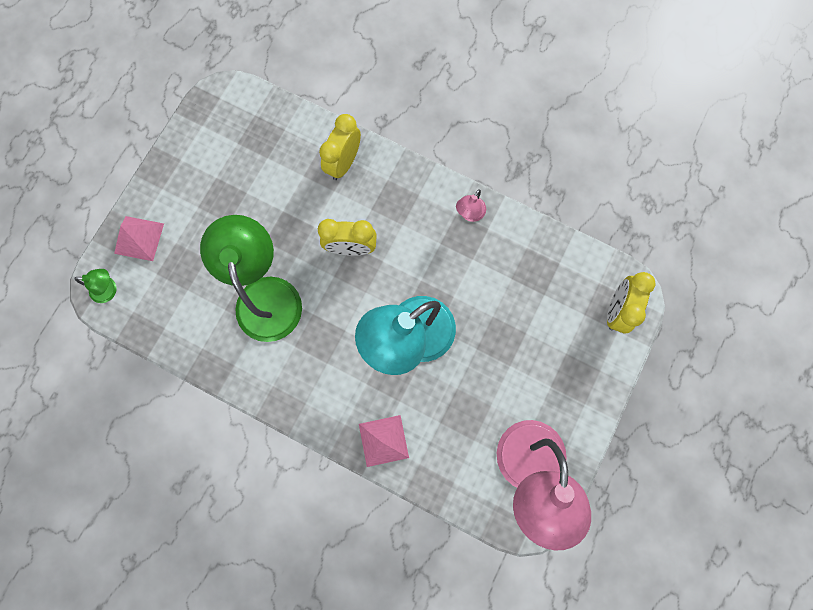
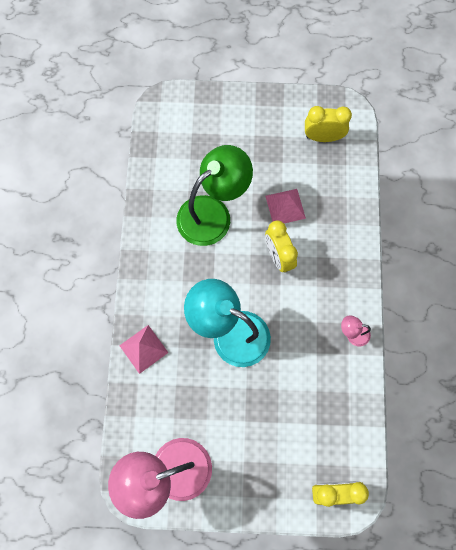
camera: 65 degrees right, 5 degrees down
(109, 290) = (165, 109): green lamp -> none
(139, 238) = (211, 109): pink pyramid -> pink pyramid (285, 207)
(343, 163) = (343, 219): yellow clock -> yellow clock (323, 137)

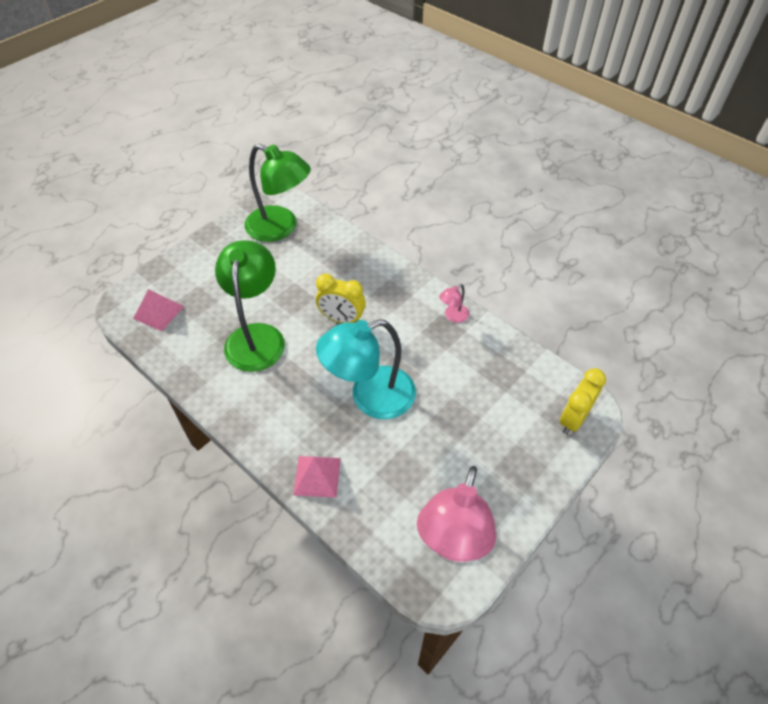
camera: 50 degrees left, 20 degrees down
(285, 207) = (307, 287): pink pyramid -> pink pyramid (158, 312)
(323, 137) = (280, 228): yellow clock -> green lamp

